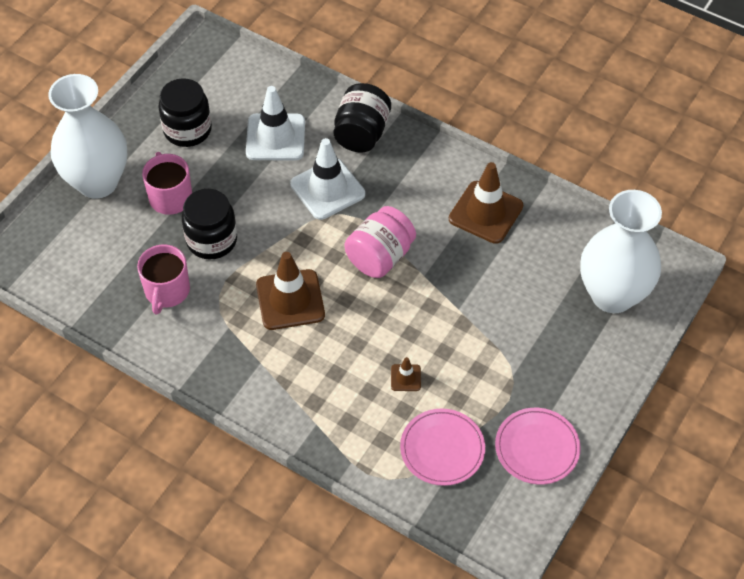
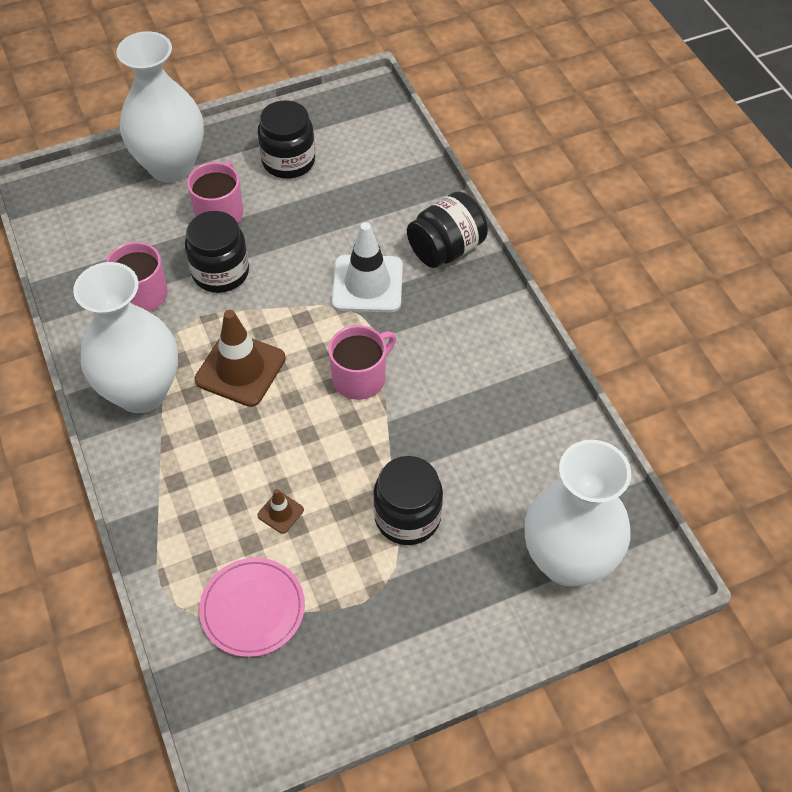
camera: 35 degrees right, 0 degrees up
(232, 357) = (141, 392): none -> white vase
(275, 137) = (361, 210): white traffic cone -> none
(380, 257) = (360, 377): pink jar -> pink mug
(485, 212) = (504, 394): brown traffic cone -> none
(491, 329) = (407, 517): none -> black jar
(537, 448) = (348, 673): pink plate -> none

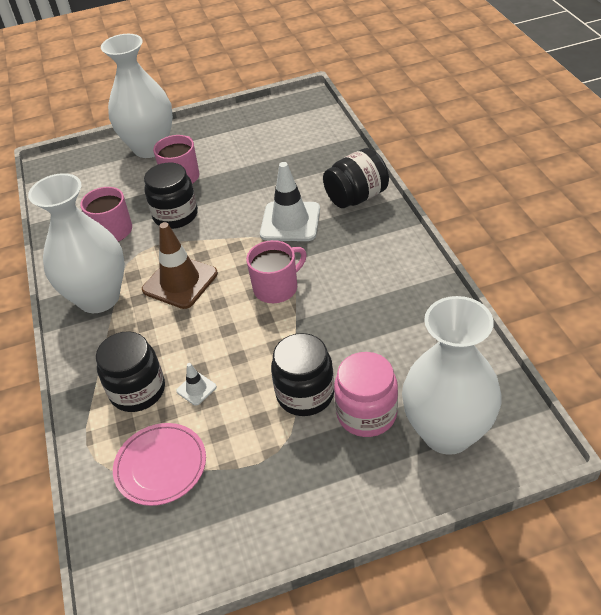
camera: 10 degrees right, 10 degrees down
(280, 513) = (196, 389): brown traffic cone -> white traffic cone
(288, 161) = (239, 142): black jar -> black jar (138, 390)
(478, 540) = (366, 414): none -> pink jar

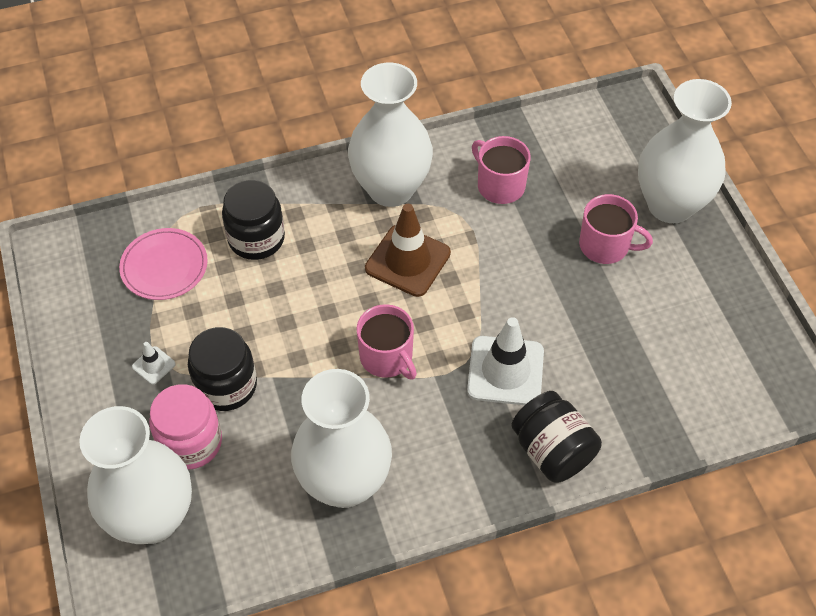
camera: 85 degrees right, 10 degrees up
(175, 215) = (526, 246): black jar -> none
(196, 389) = (250, 288): white traffic cone -> white traffic cone (153, 365)
(395, 304) = (344, 483): none -> white vase

